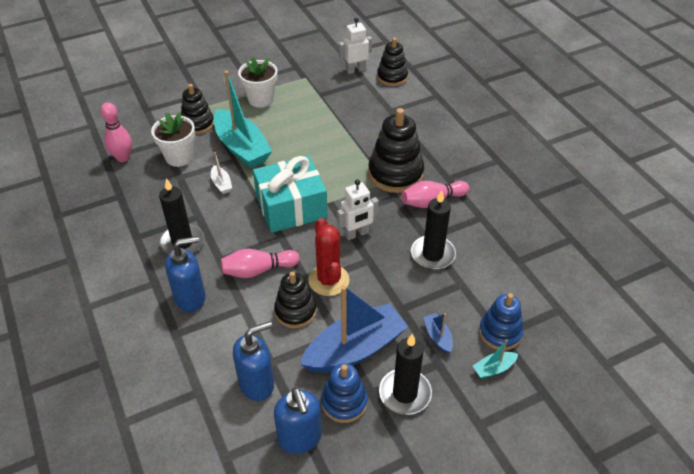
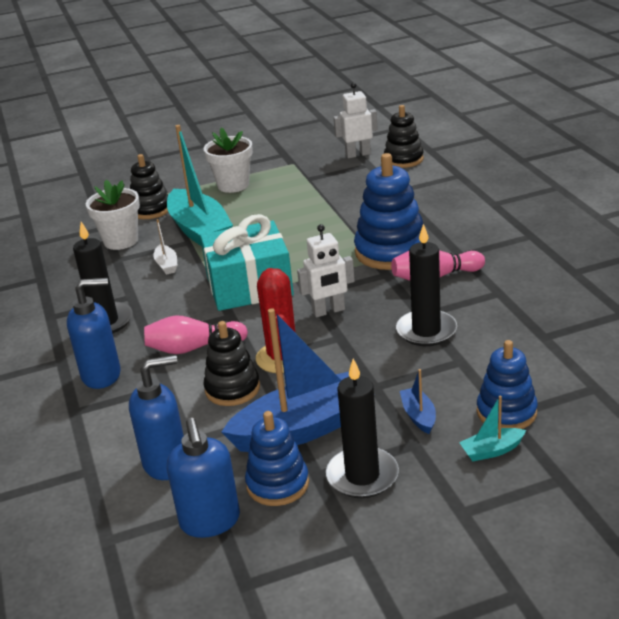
camera: 10 degrees right, 15 degrees down
(123, 158) = (53, 243): pink bowling pin -> none
(395, 174) = (391, 251): black stacking toy -> blue stacking toy

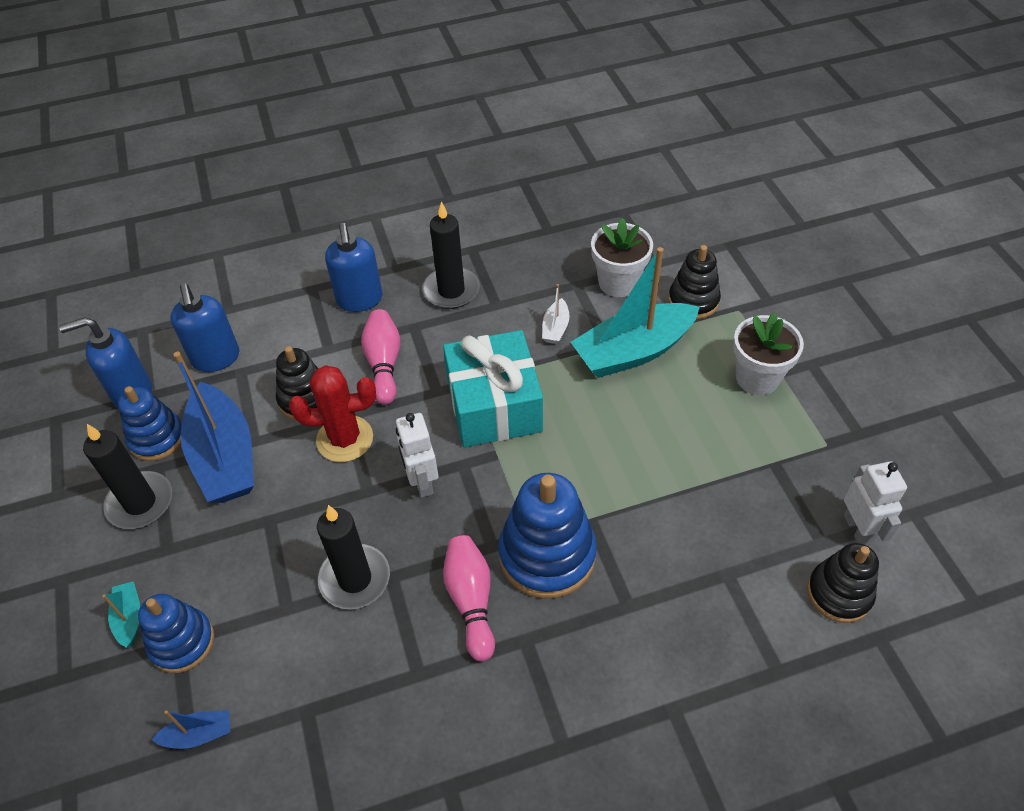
camera: 90 degrees right, 20 degrees up
(166, 265) = (555, 328): white boat -> white boat turned 60 degrees counterclockwise
(419, 416) = (206, 557): blue boat -> blue boat (199, 734)

